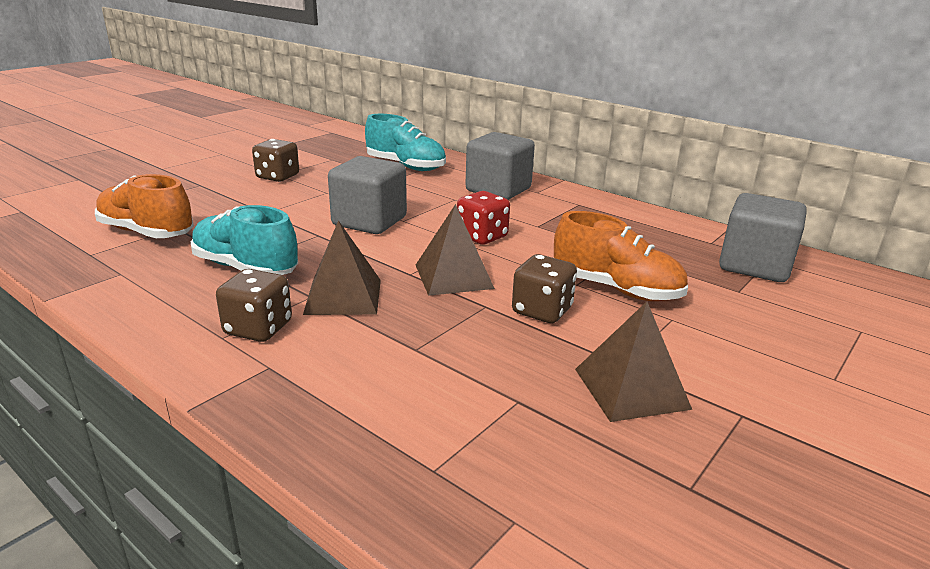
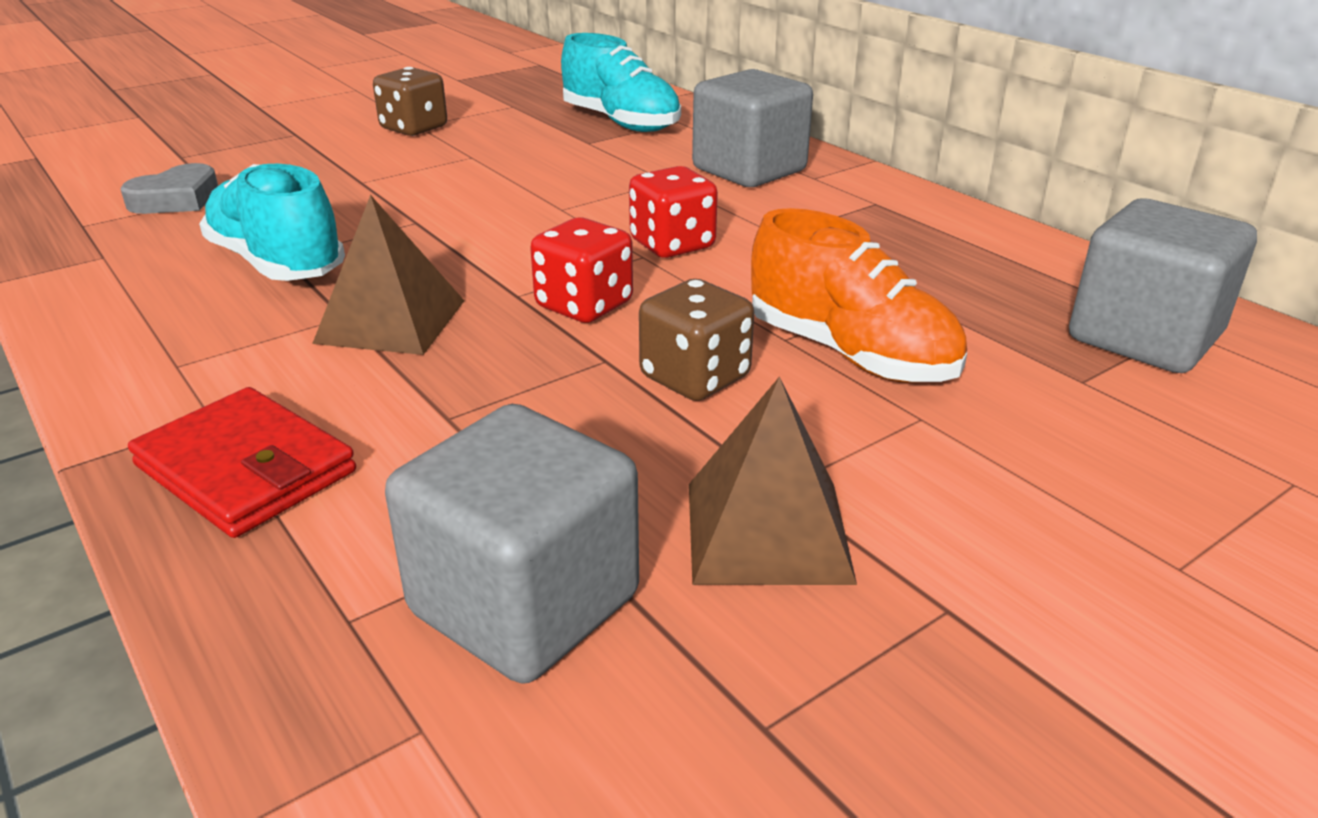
camera: 15 degrees right, 5 degrees up
(147, 232) = (177, 199): orange shoe -> grey heart
(258, 328) = (235, 358): brown dice -> none
(312, 394) = (246, 469): none -> red wallet
(369, 221) = (507, 207): grey cube -> grey cube (525, 604)
(453, 276) = (584, 305): brown pyramid -> red dice

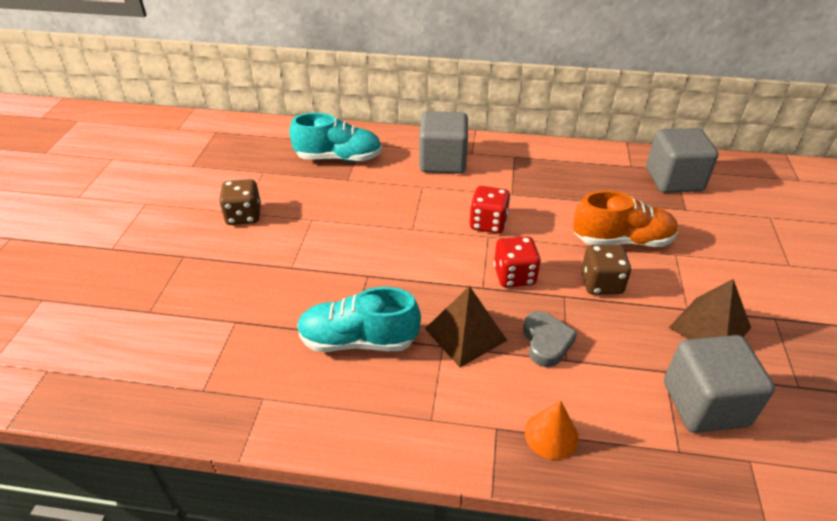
camera: 45 degrees left, 10 degrees up
(177, 199) = (218, 340): grey heart -> grey heart (546, 342)
(246, 469) = (551, 435): red wallet -> orange cone

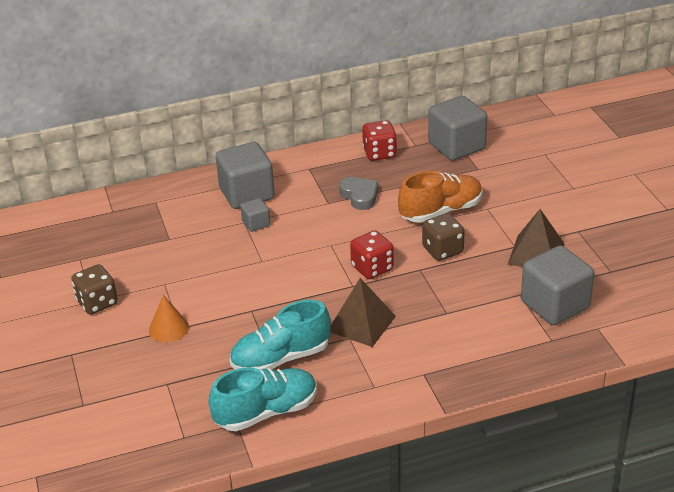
camera: 25 degrees left, 5 degrees down
(339, 158) = (144, 222): turquoise shoe -> turquoise shoe (266, 412)
(432, 191) = (256, 224): none -> grey cube
(488, 223) = (324, 234): red dice -> red dice (379, 153)
(546, 342) = (425, 306): grey heart -> grey heart (360, 196)
(551, 435) = (463, 363): orange cone -> orange cone (168, 328)

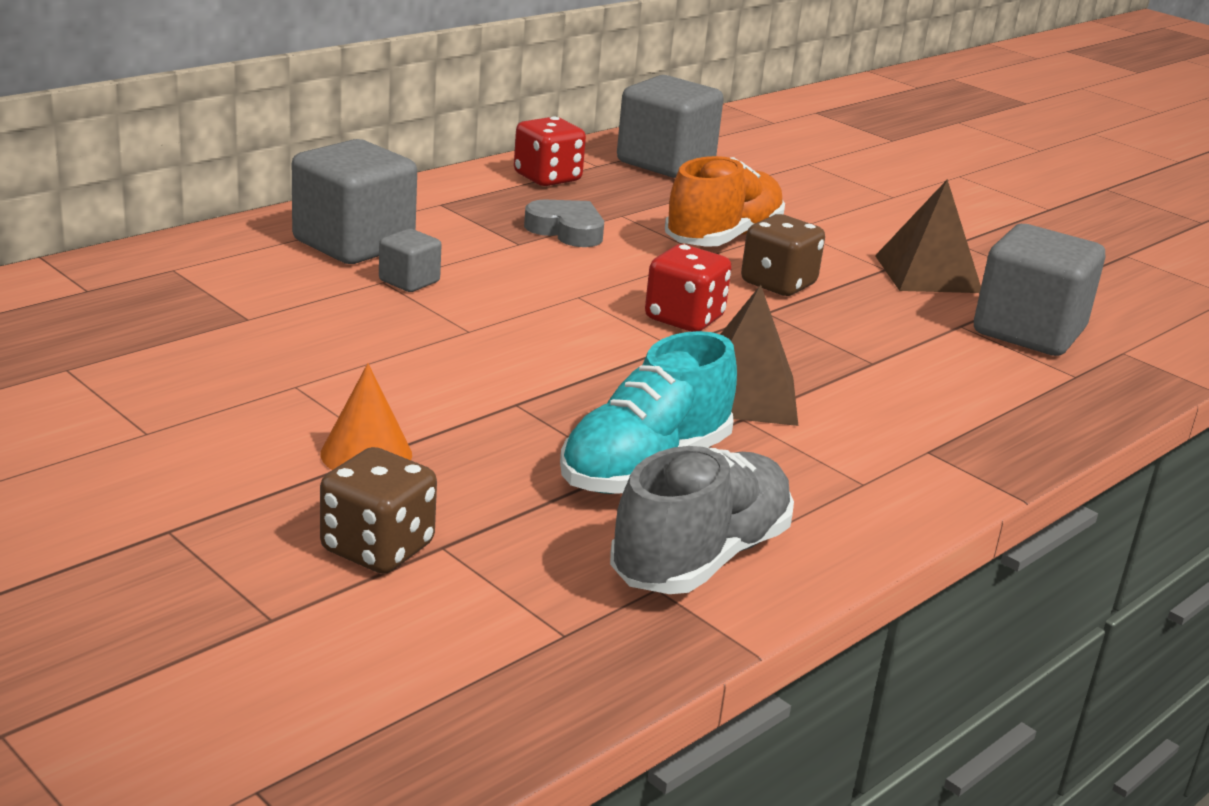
camera: 30 degrees left, 10 degrees down
(97, 303) = (164, 433): brown dice -> brown dice (377, 548)
(266, 412) = (700, 558): turquoise shoe -> grey shoe

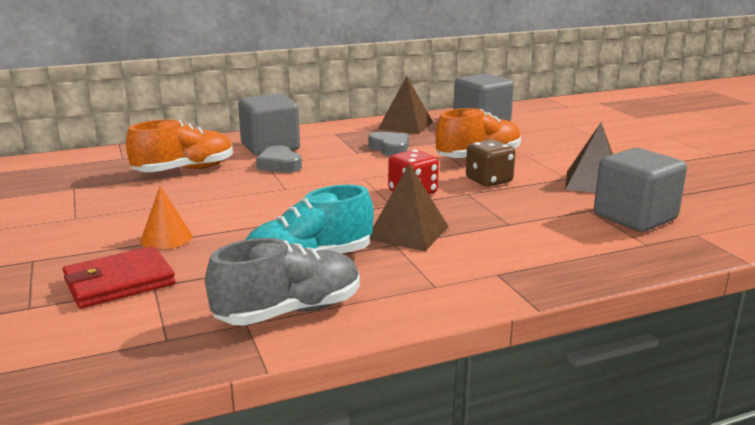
camera: 25 degrees right, 5 degrees down
(245, 308) = (184, 170): none -> orange shoe
(377, 548) = (119, 282): brown dice -> red wallet
(409, 281) = (279, 165): grey cube -> grey heart
(547, 178) = (406, 125): red dice -> brown pyramid

